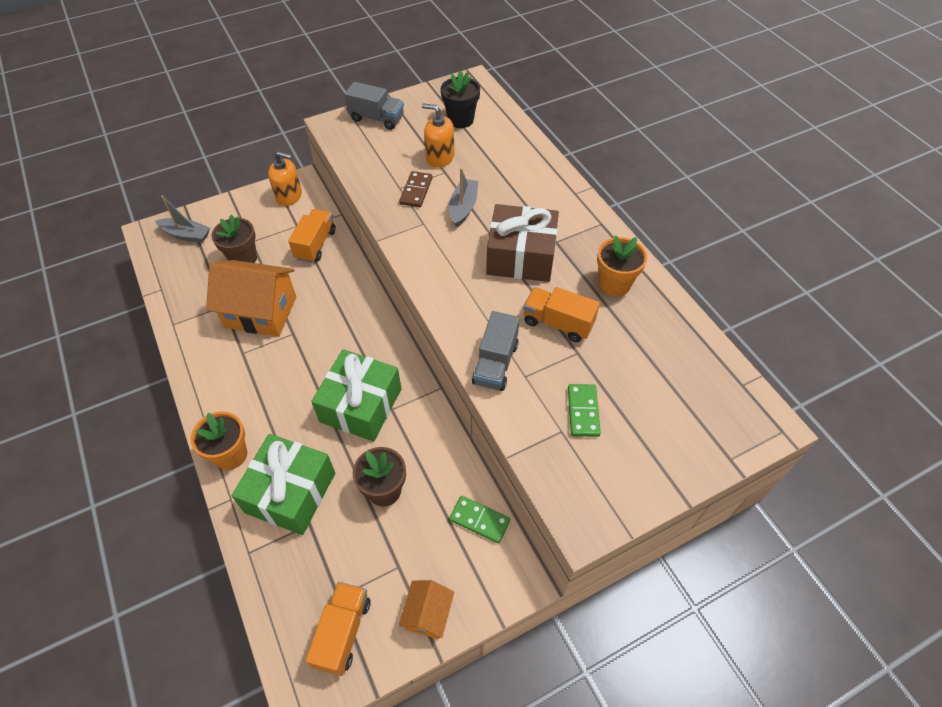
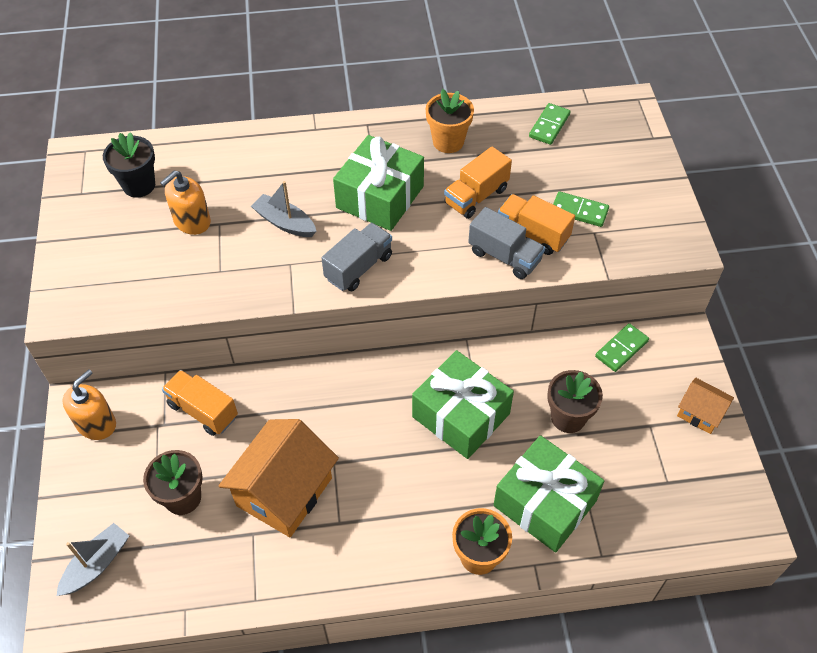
camera: 70 degrees left, 0 degrees up
(343, 632) = (702, 485): orange truck -> orange truck (532, 234)
(376, 118) = (80, 263): grey truck -> grey truck (358, 267)
(416, 191) = (234, 257): brown domino -> none
(521, 256) = (380, 197): brown gift -> green gift
(686, 358) = (549, 126): none -> green domino

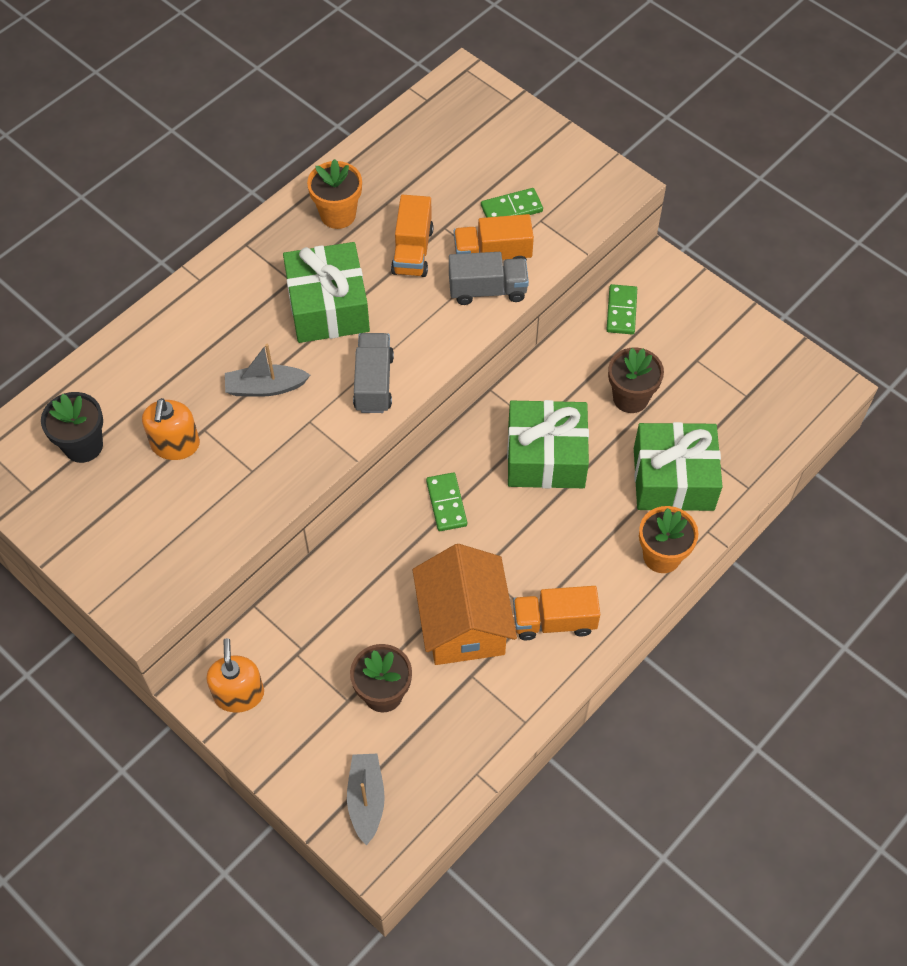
camera: 40 degrees left, 5 degrees up
(203, 411) = (324, 612): orange truck -> orange truck (554, 621)
(549, 126) = (413, 143): green domino -> green domino (446, 503)
(700, 413) = (724, 323): orange house -> none

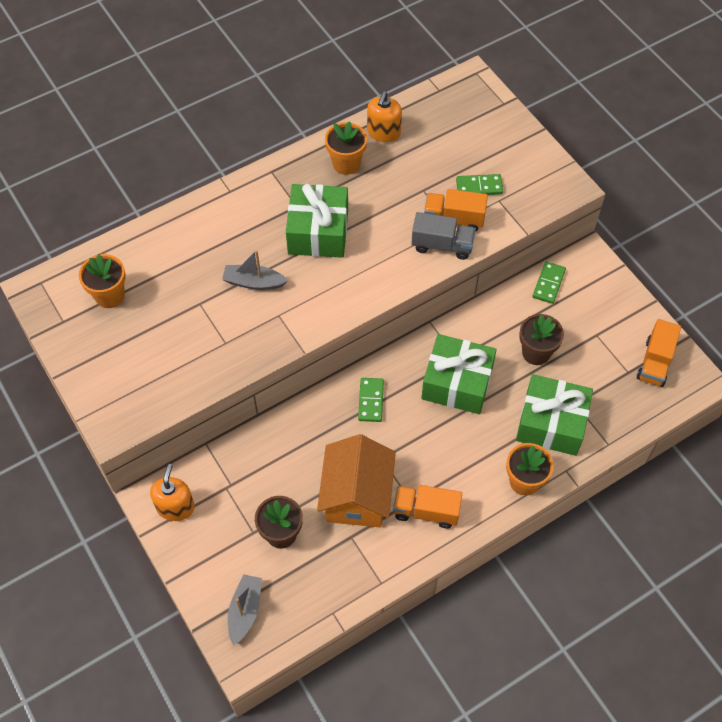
camera: 15 degrees right, 0 degrees up
(83, 446) = (109, 295): black flower pot -> orange flower pot
(175, 444) = (175, 310): orange soap dispenser -> orange soap dispenser (383, 132)
(374, 383) = (335, 297): grey truck -> none
(412, 251) = (394, 203): orange truck -> orange truck (655, 362)

